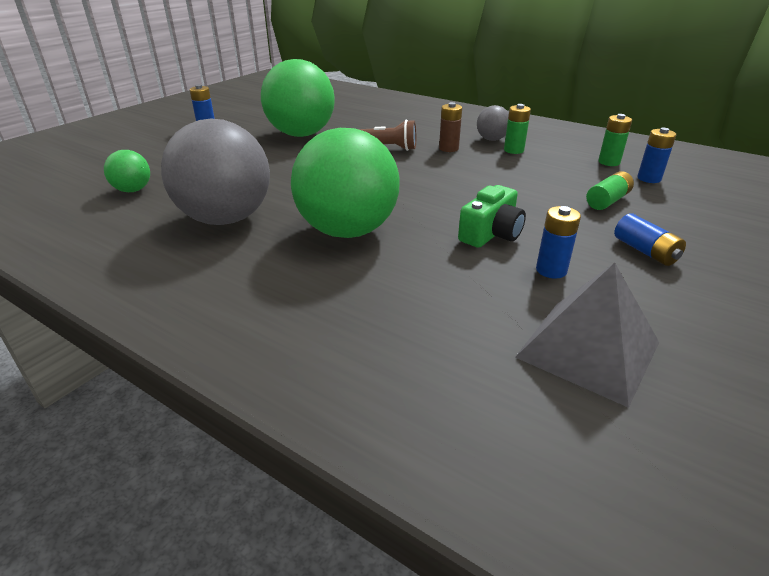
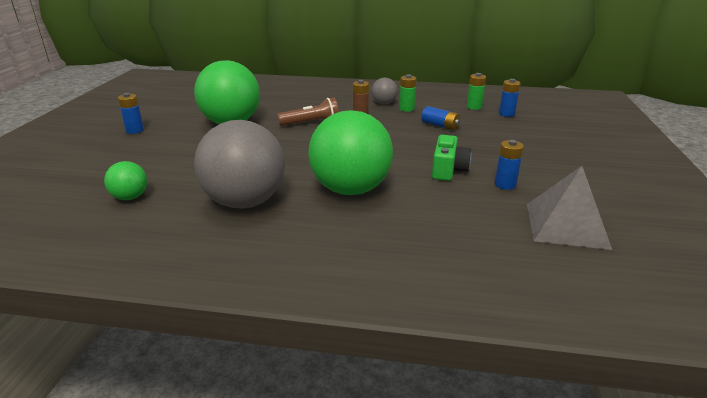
camera: 25 degrees left, 5 degrees down
(607, 201) = (496, 133): green battery -> none
(645, 251) = (544, 160): blue battery -> blue battery (440, 125)

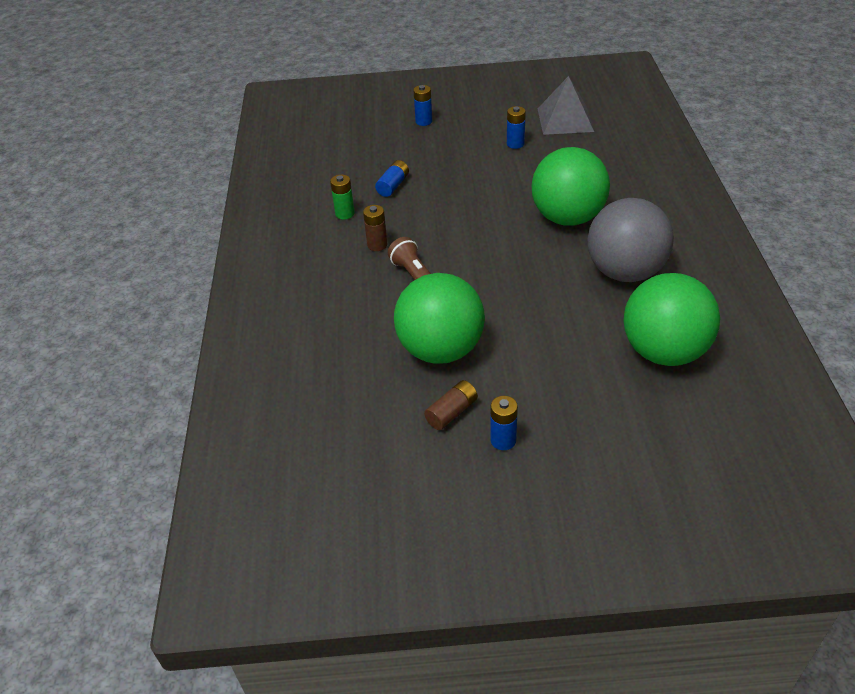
camera: 100 degrees left, 15 degrees up
(130, 197) = (664, 351): green ball -> green ball, size x2.16
(175, 120) = (452, 412): none -> brown battery
(384, 103) = (328, 234): grey ball -> none
(448, 170) = (501, 172): green camera -> none
(474, 107) = (326, 168): green battery -> none
(506, 114) = (344, 147): blue battery -> blue battery (424, 121)

